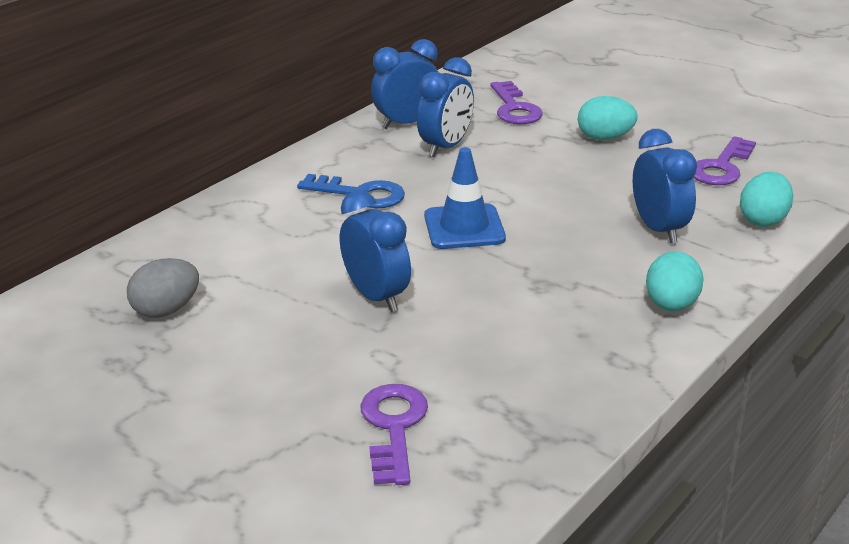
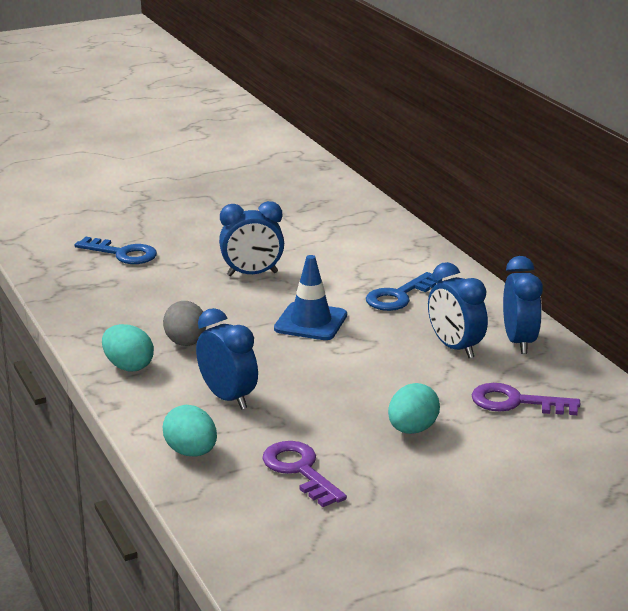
camera: 115 degrees right, 5 degrees down
(166, 310) = (303, 217): grey egg -> grey egg (186, 343)
(394, 427) = (122, 253): purple key -> blue key
(659, 229) = (228, 398): blue clock -> blue clock turned 135 degrees counterclockwise

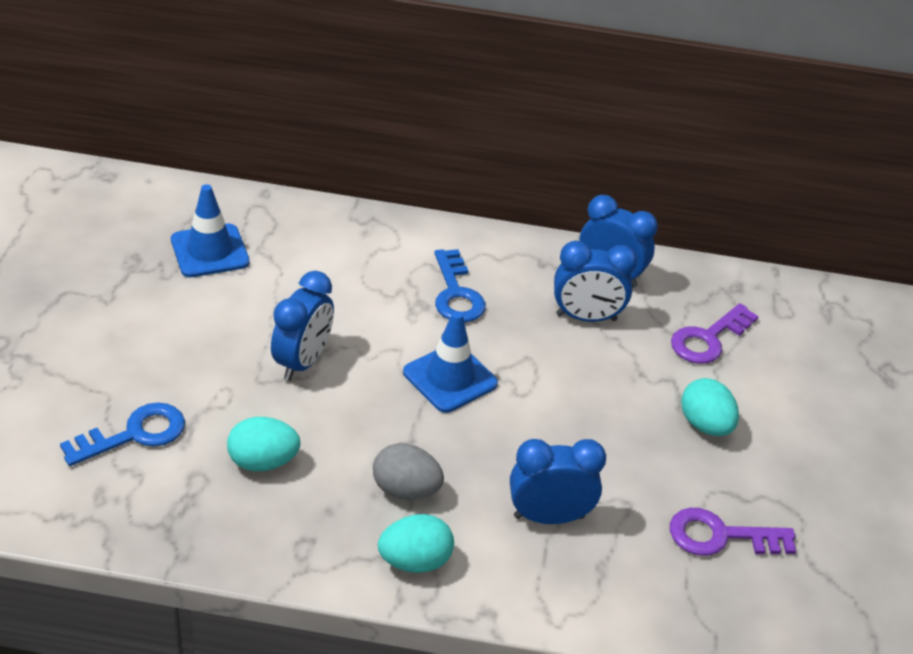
camera: 60 degrees left, 15 degrees up
(191, 452) = (631, 598): turquoise egg -> turquoise egg (263, 462)
(307, 215) = (210, 251): none -> blue traffic cone

